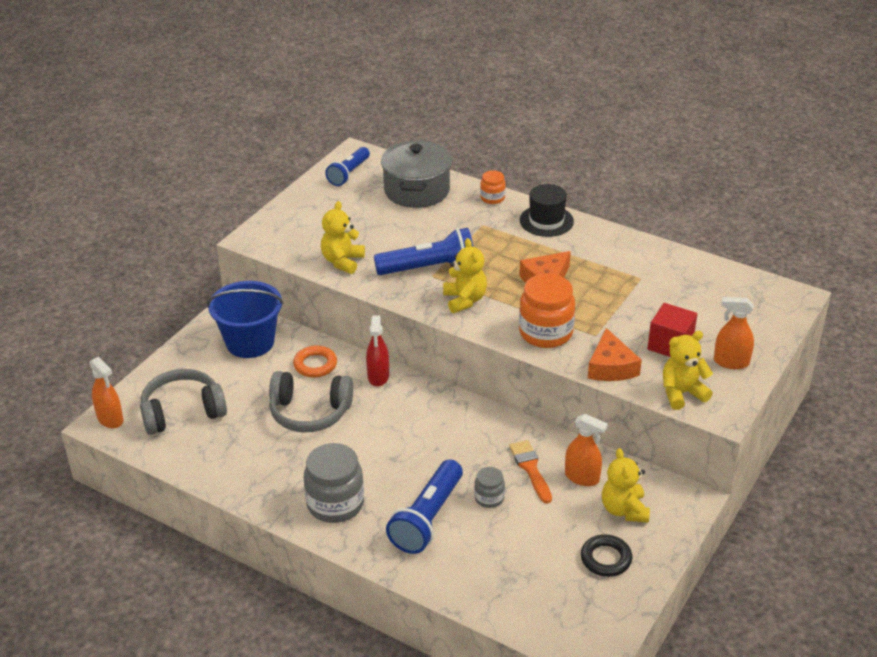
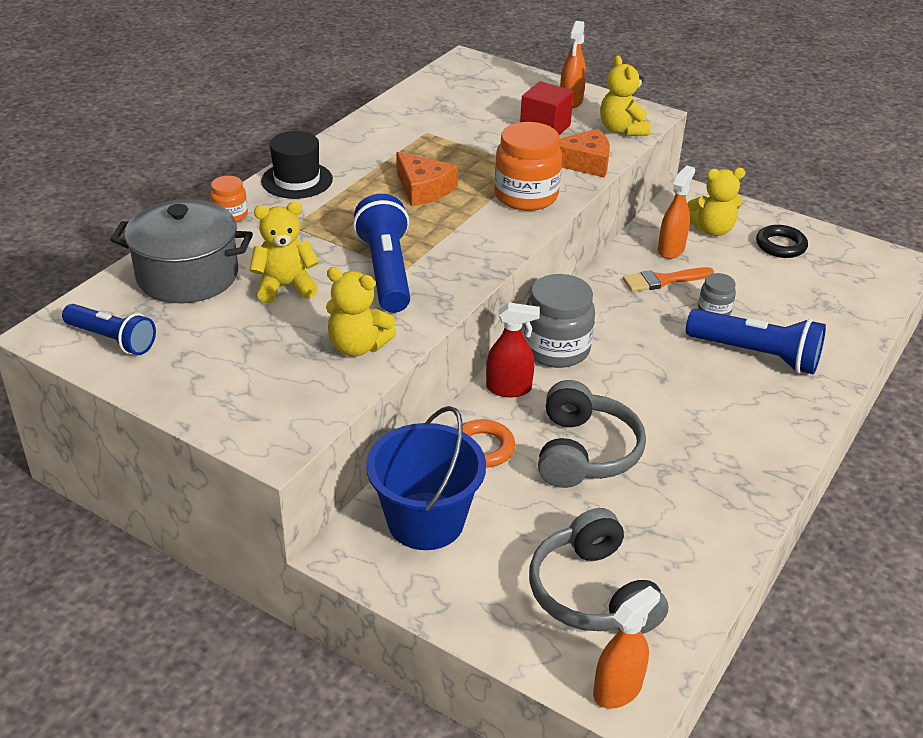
camera: 90 degrees left, 0 degrees up
(335, 504) = (750, 427): grey jar -> grey jar (556, 349)
(464, 300) = (459, 247): yellow teddy bear -> yellow teddy bear (285, 286)

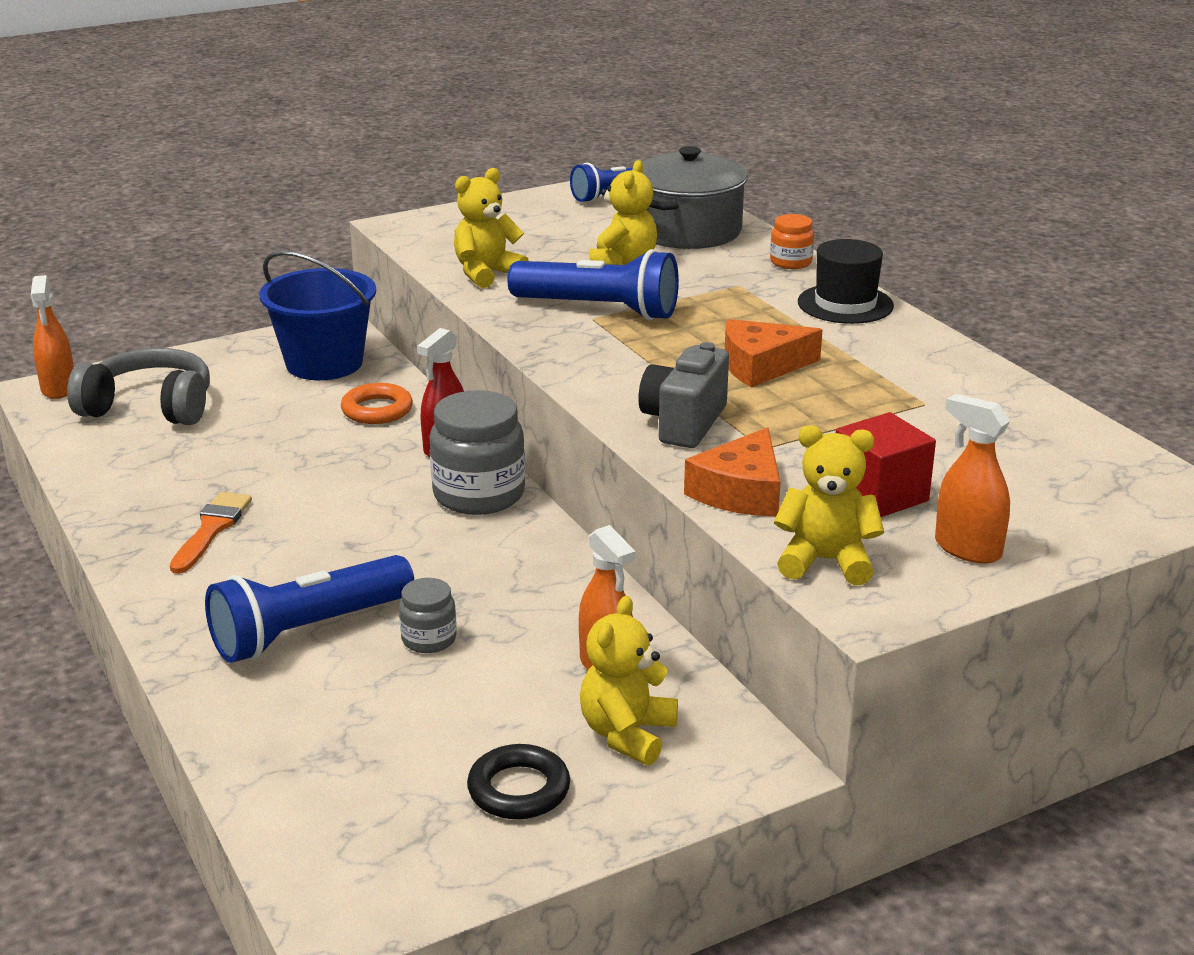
camera: 120 degrees right, 10 degrees down
(526, 196) = (684, 423): orange jar -> grey camera
(584, 452) = (304, 457): grey headphones -> none
(663, 280) = (536, 626): orange brush -> orange brush (211, 529)

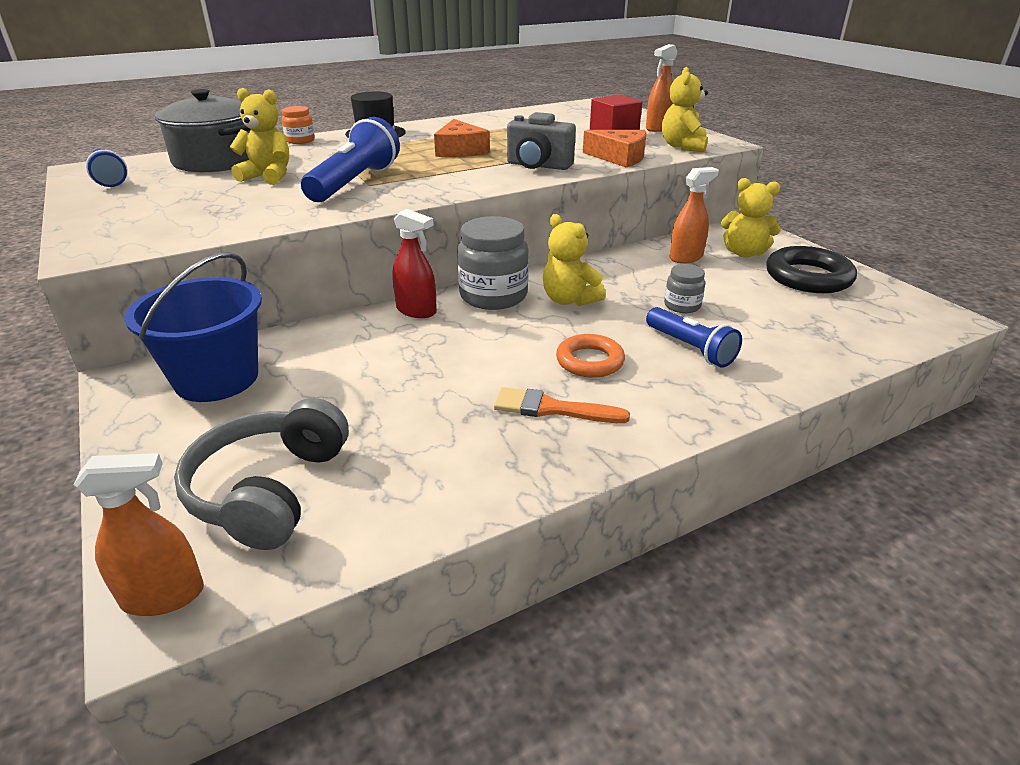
camera: 90 degrees left, 5 degrees up
(308, 631) = (690, 348): blue flashlight -> blue flashlight, size x0.66
(377, 410) = (337, 343): orange ring -> orange ring (589, 361)
(487, 274) = (256, 215): yellow teddy bear -> yellow teddy bear (569, 300)
(519, 789) = (808, 277): black ring -> black ring, size x1.53

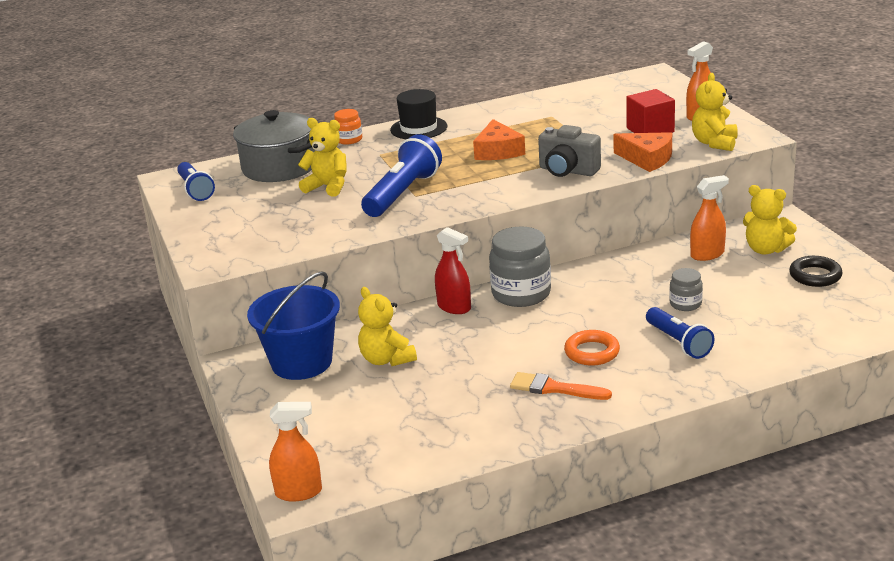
camera: 10 degrees right, 5 degrees down
(270, 490) = (353, 438): grey headphones -> none
(569, 300) = (587, 298): yellow teddy bear -> yellow teddy bear (386, 359)
(808, 277) = (815, 275): black ring -> black ring, size x0.66

